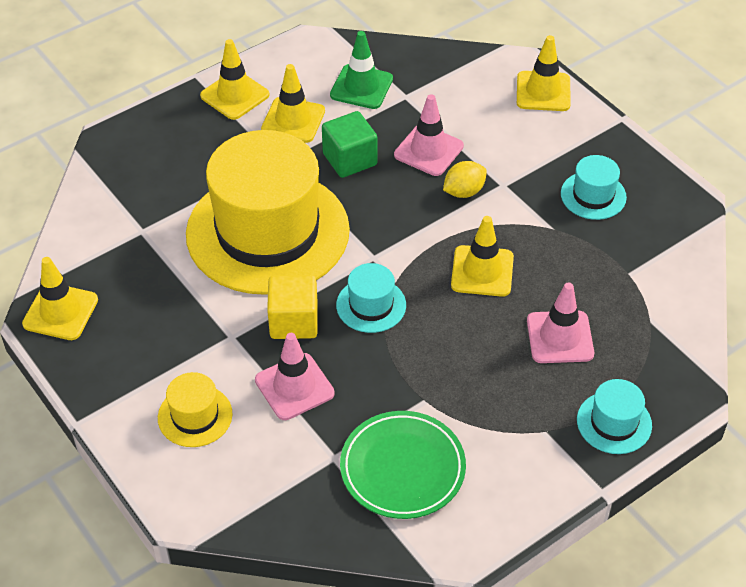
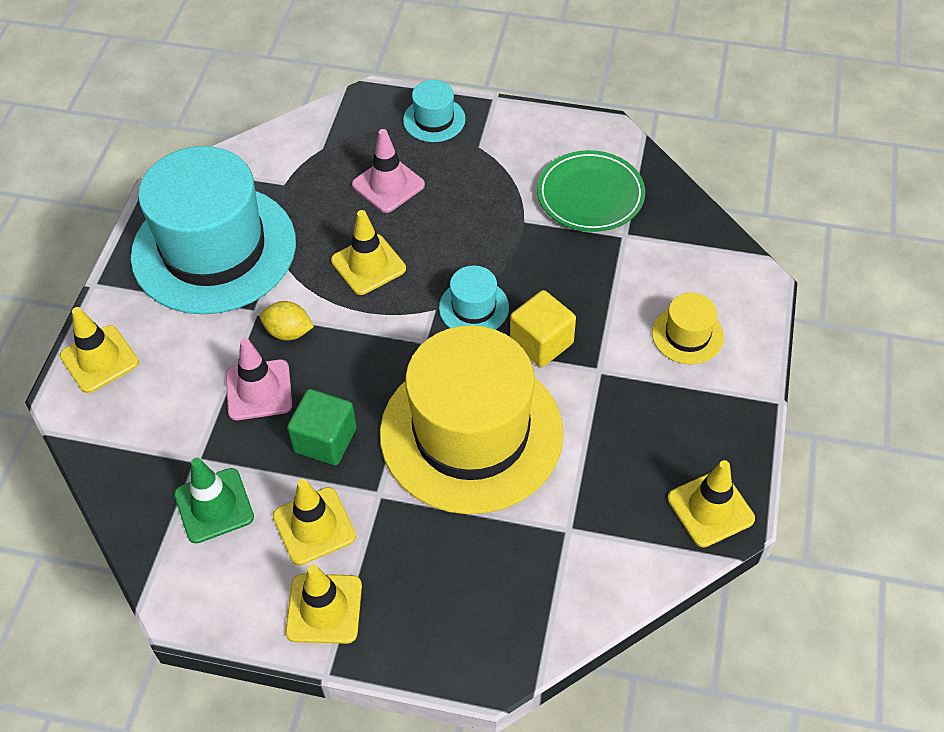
camera: 130 degrees left, 5 degrees up
(294, 387) = (596, 297): pink traffic cone -> none
(593, 195) = (214, 249): turquoise hat -> turquoise hat, size x2.43

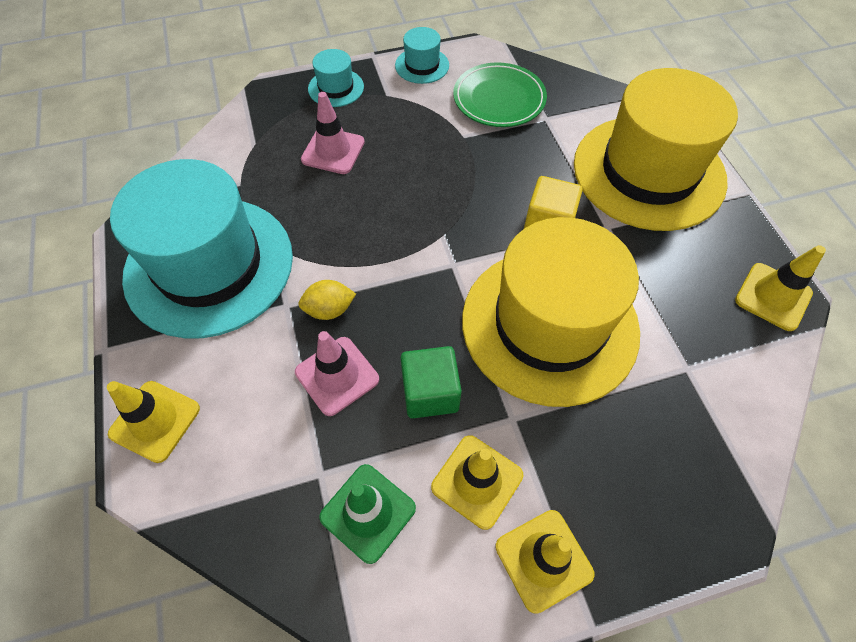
camera: 30 degrees left, 5 degrees up
(368, 265) = (361, 221): yellow traffic cone -> none
(474, 307) = (474, 219): turquoise hat -> turquoise hat (422, 65)
(687, 335) = (648, 172): yellow hat -> yellow hat, size x2.43

